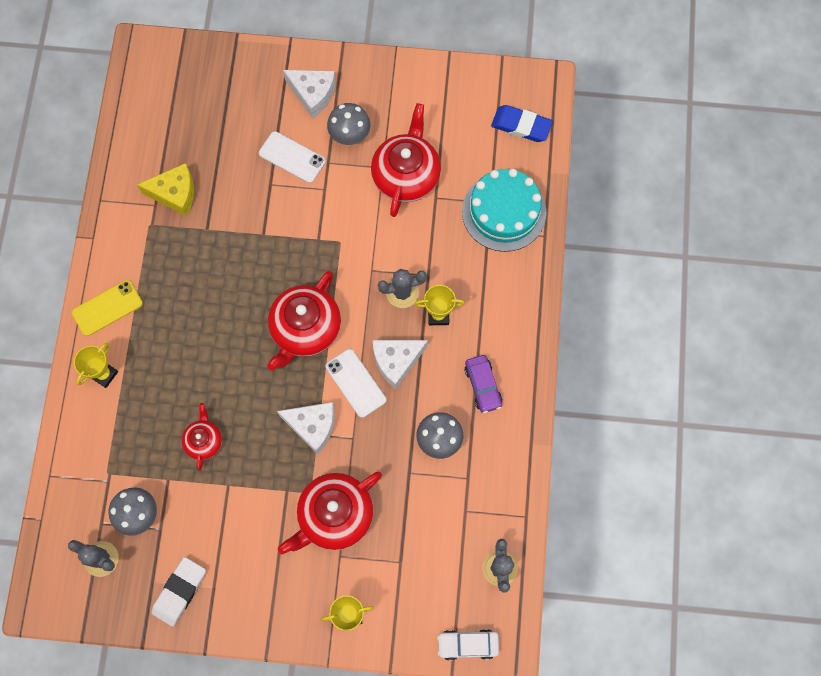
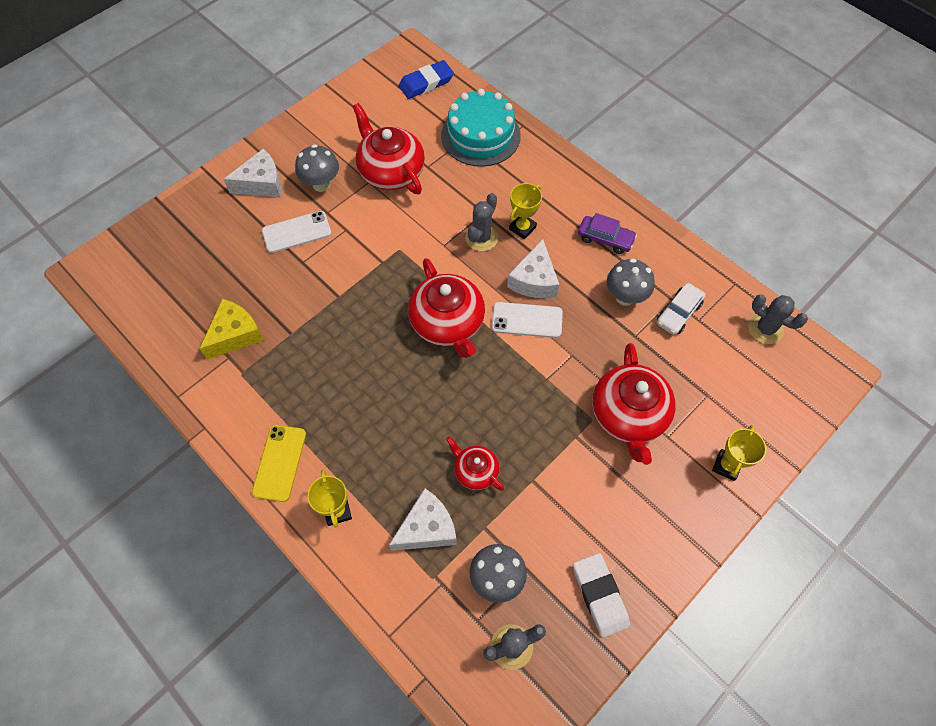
camera: 50 degrees left, 10 degrees down
(312, 426) = (536, 377): white cheese -> white cheese (427, 528)
(467, 644) = (815, 395): white car -> white car (678, 313)

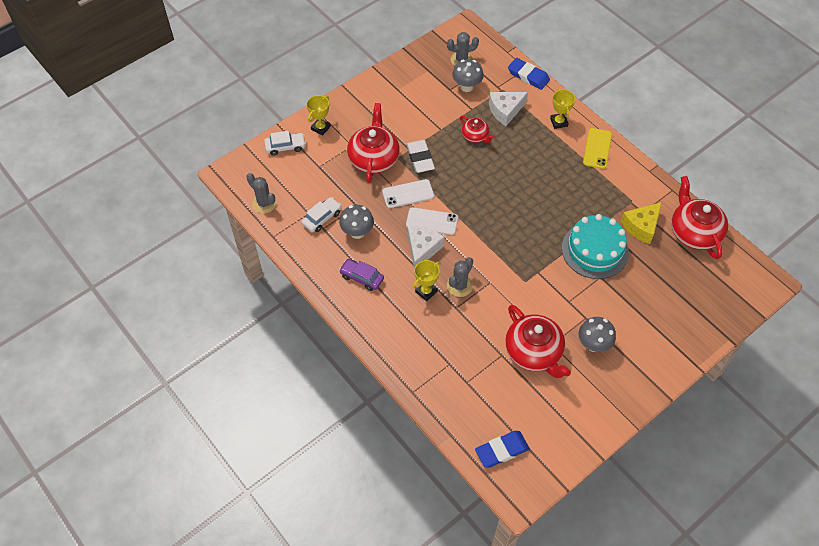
camera: 175 degrees left, 5 degrees down
(262, 183) = (645, 349): white cheese -> none
(296, 232) = (608, 302): white phone -> white phone (408, 194)
(386, 615) = (528, 76): none -> blue eraser
(448, 323) = (489, 223): red teapot -> red teapot (694, 232)
(480, 135) = (452, 384): turquoise cake -> turquoise cake (595, 250)
(600, 595) = (411, 76): white eraser -> white eraser (420, 158)
(769, 425) = (285, 147): none -> white car

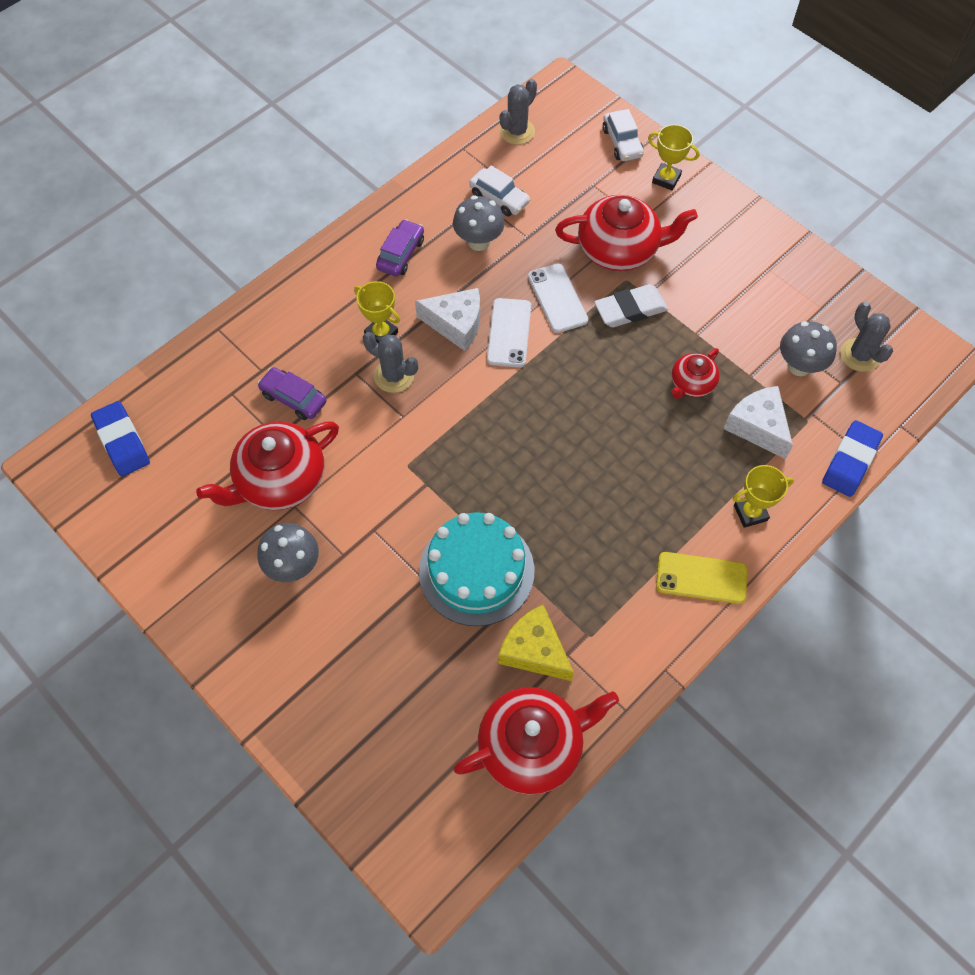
camera: 85 degrees right, 5 degrees up
(473, 344) = (294, 398): none -> purple car

